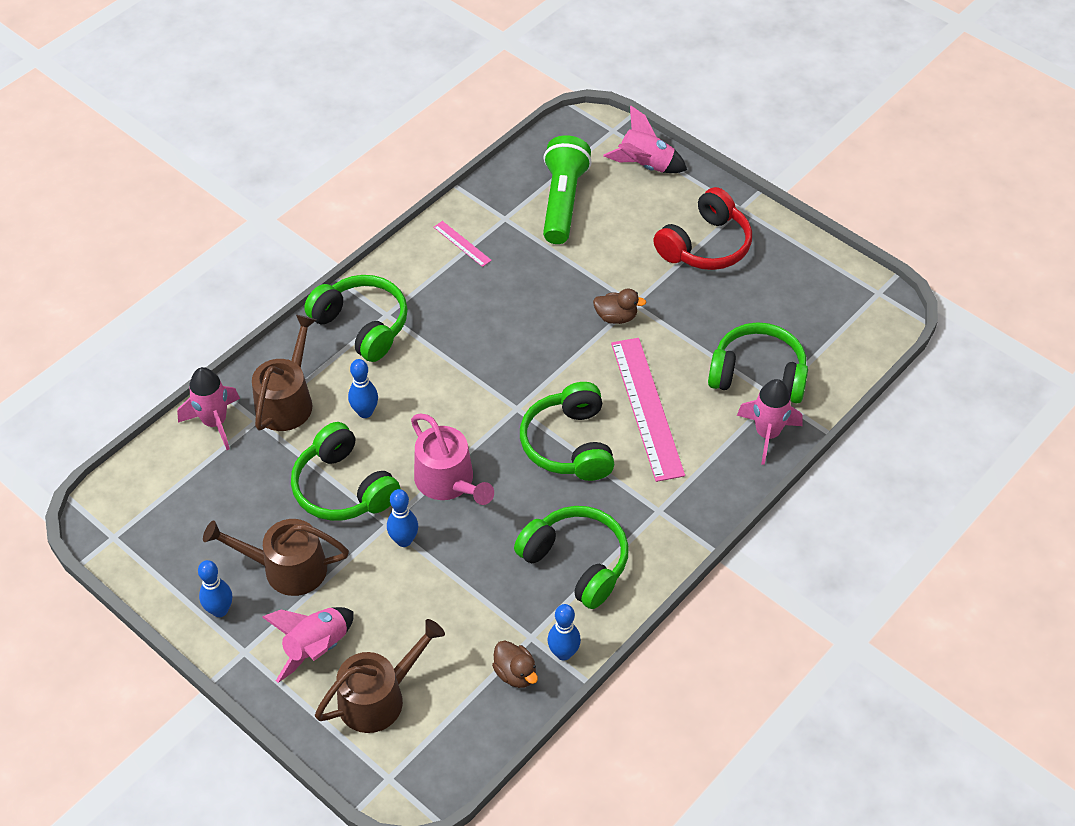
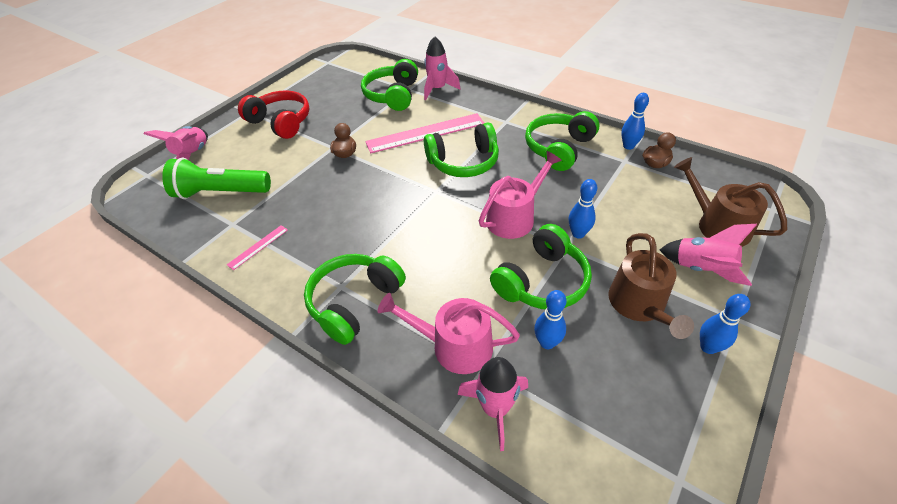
camera: 95 degrees left, 5 degrees down
(287, 401) = (454, 346): brown watering can -> pink watering can
(365, 412) = (457, 281): blue bowling pin -> blue bowling pin (547, 343)

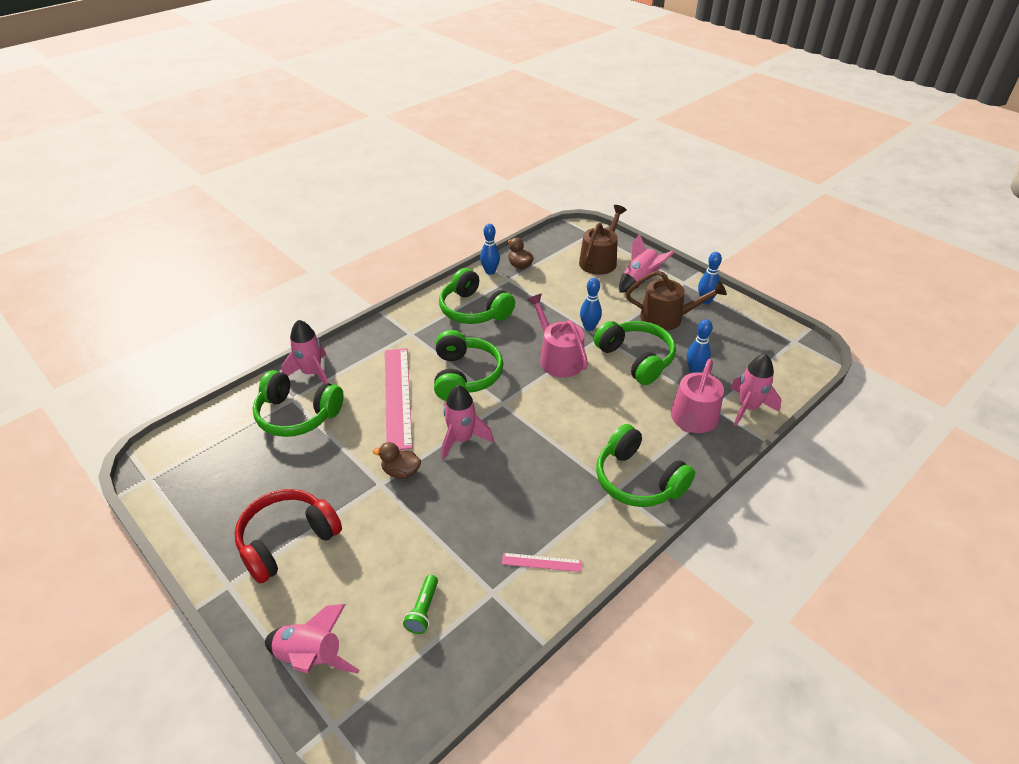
camera: 80 degrees left, 5 degrees down
(221, 192) = (423, 610): green flashlight -> green flashlight, size x0.46
(258, 247) = (541, 562): pink ruler -> pink ruler turned 45 degrees counterclockwise
(385, 176) = (462, 439): none -> pink rocket
(717, 225) = (600, 260): brown watering can -> brown watering can turned 150 degrees clockwise

